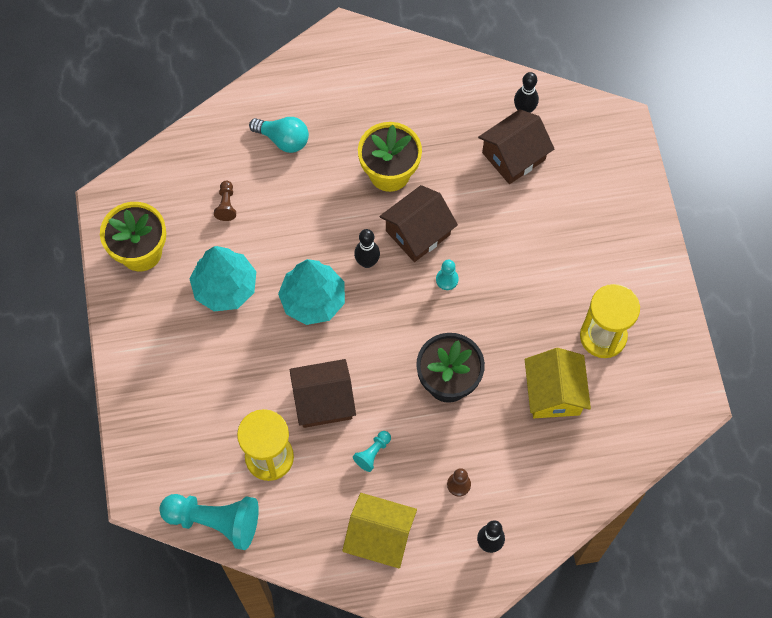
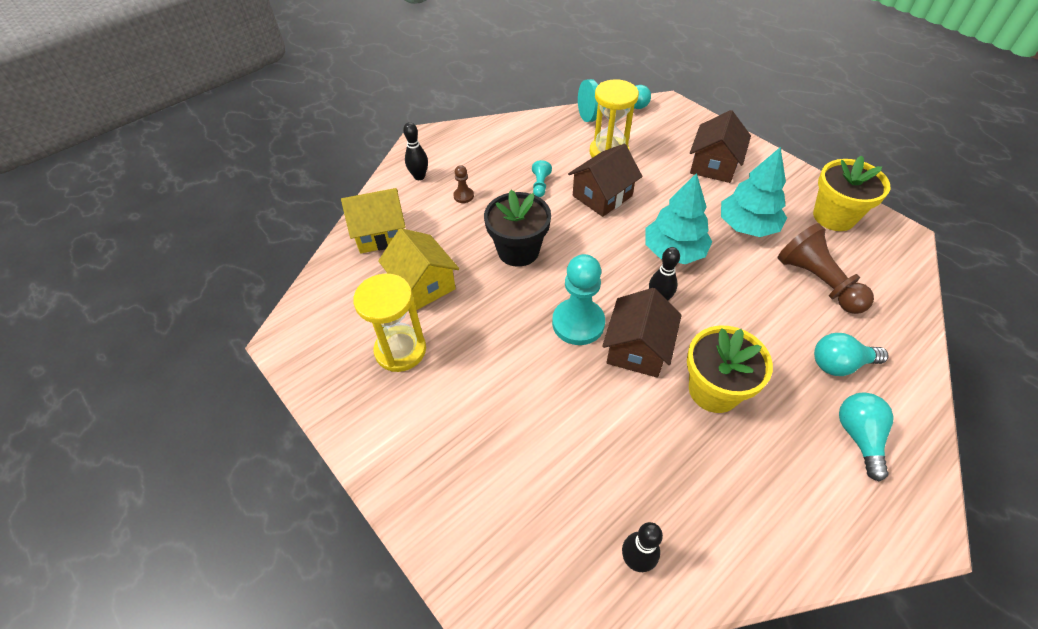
camera: 150 degrees right, 15 degrees down
(226, 205) = (817, 281): brown pawn -> brown pawn, size x2.15
(324, 94) = (859, 437): none -> turquoise light bulb
(379, 537) = (499, 149): yellow house -> yellow house (380, 233)
(447, 279) = (578, 323): turquoise pawn -> turquoise pawn, size x2.15
(513, 156) = (605, 487): brown house -> brown house (714, 165)

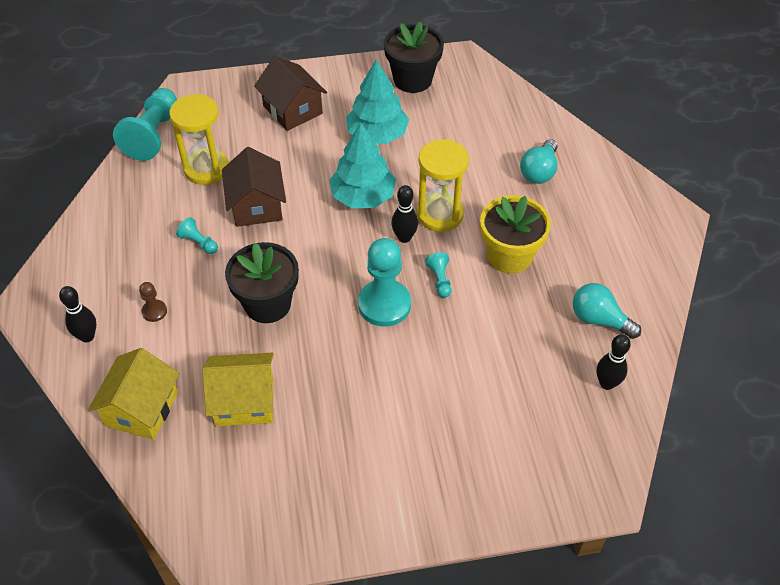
camera: 60 degrees left, 0 degrees up
(400, 350) = (310, 455): yellow hourglass -> yellow hourglass (440, 214)
(637, 349) = (439, 280): brown house -> turquoise pawn
(817, 281) = (463, 133): brown pawn -> none
(834, 216) = (412, 80): yellow flower pot -> black flower pot
(859, 437) = (598, 202): turquoise light bulb -> turquoise light bulb (599, 319)

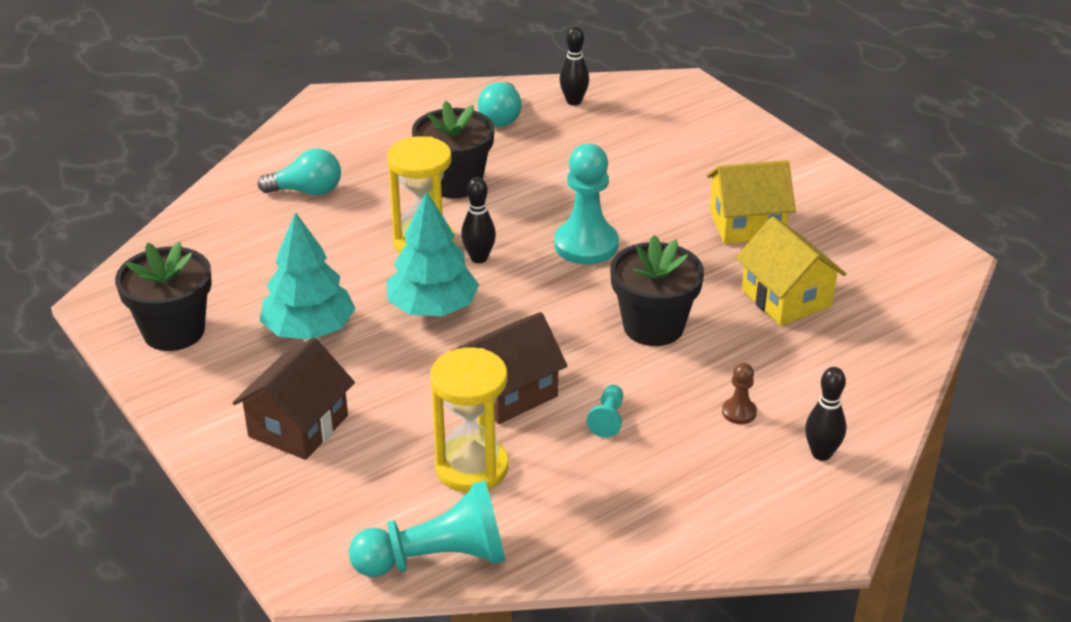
camera: 115 degrees left, 15 degrees down
(141, 409) = (864, 366): yellow house -> yellow house (746, 224)
(439, 280) = (523, 218): turquoise pawn -> none
(509, 256) = (455, 183): yellow flower pot -> black flower pot

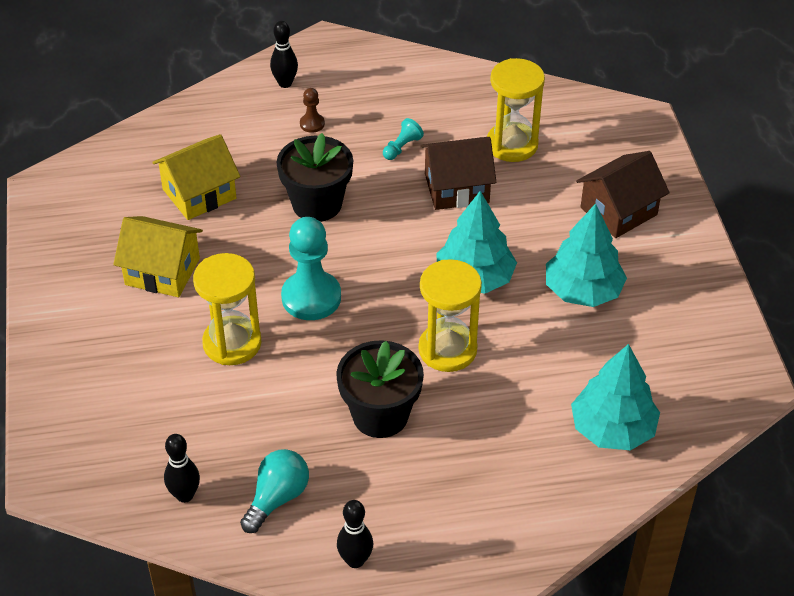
camera: 155 degrees left, 10 degrees up
(174, 331) = (695, 327): black flower pot -> none
(237, 229) = (612, 429): none -> turquoise tree
(307, 191) = (528, 457): turquoise light bulb -> none
(437, 559) = (562, 99): turquoise pawn -> none
(479, 258) = (409, 315): black bowling pin -> black bowling pin (355, 560)
(627, 193) = (232, 343): none -> yellow hourglass
(786, 298) = (199, 194): yellow house -> yellow house turned 60 degrees clockwise

